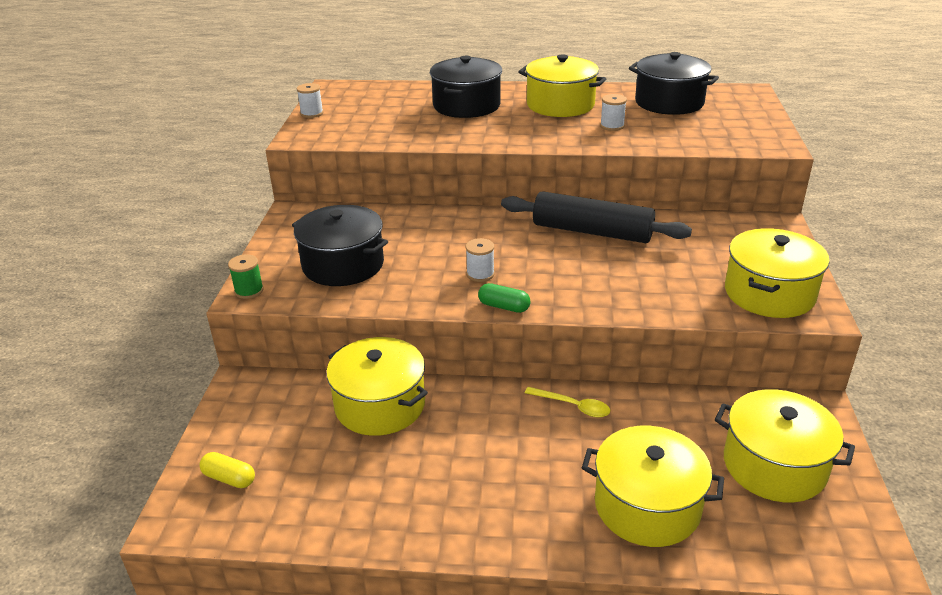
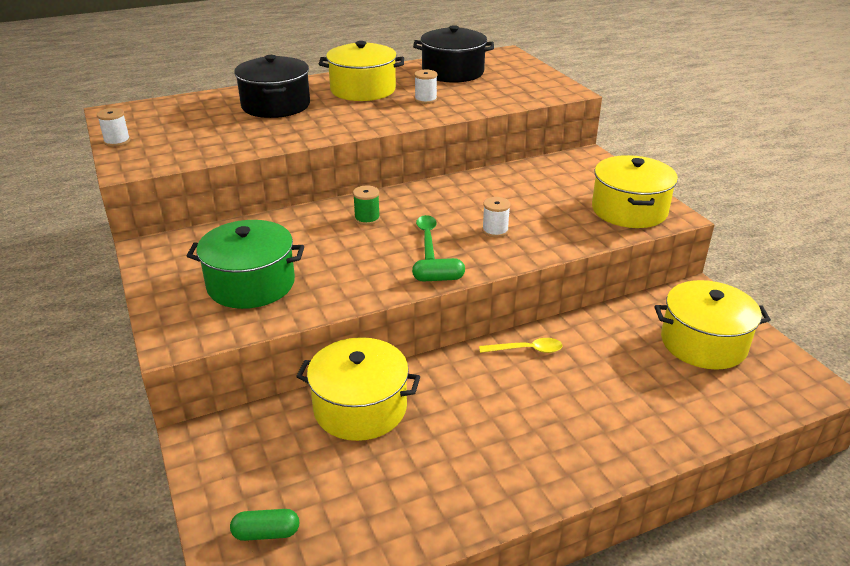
camera: 30 degrees left, 0 degrees up
(229, 478) = (266, 533): yellow capsule -> green capsule
(249, 291) = (171, 337): green spool -> green spool (367, 218)
(343, 265) = (251, 284): black pot -> green pot
(480, 274) = (392, 257): white spool -> white spool (495, 230)
(529, 264) = (427, 237): none -> green spoon
(592, 232) = (454, 196): black rolling pin -> none
(647, 506) = (645, 407): yellow pot -> none

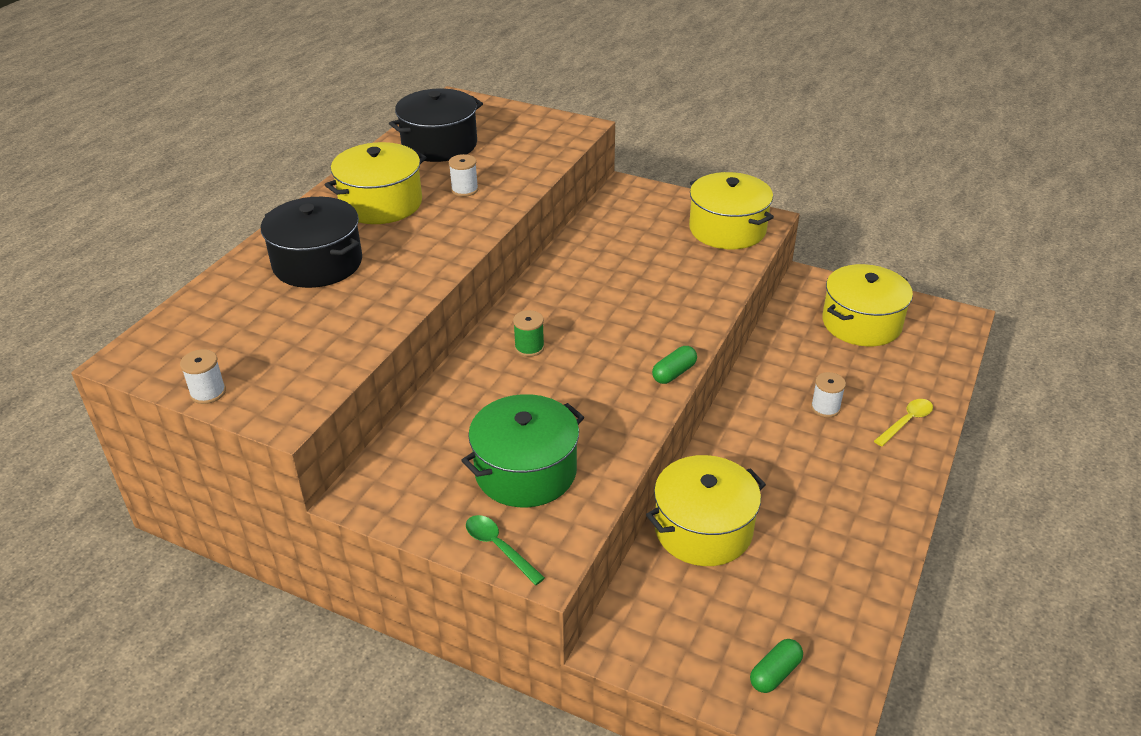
camera: 40 degrees left, 5 degrees up
(427, 237) = (608, 338): green spoon -> green spoon (499, 547)
(495, 230) = (654, 302): white spool -> white spool (825, 408)
(526, 350) = (757, 401): yellow spoon -> yellow spoon (906, 422)

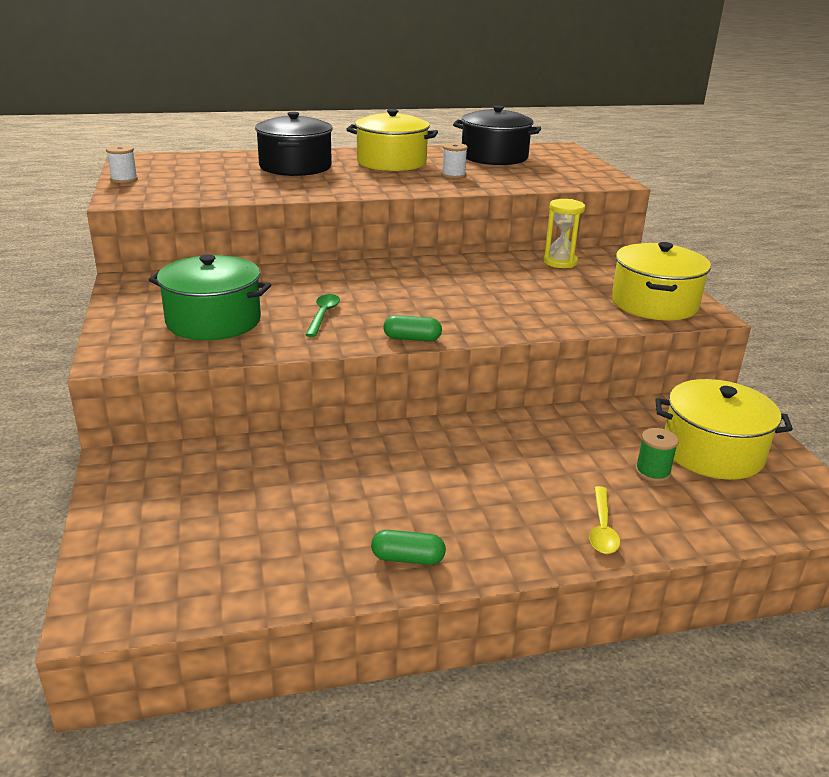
camera: 50 degrees right, 10 degrees down
(499, 547) = (118, 337): green spoon -> green spoon (323, 315)
(529, 347) = (360, 281): green spool -> green spool (652, 472)
(608, 227) = (560, 262): none -> yellow hourglass
(703, 529) = (297, 459): yellow pot -> none
(775, 673) = (149, 557): green capsule -> green capsule (407, 558)
(825, 408) = (548, 471): white spool -> none
(906, 422) = (602, 528): yellow spoon -> yellow spoon turned 90 degrees clockwise

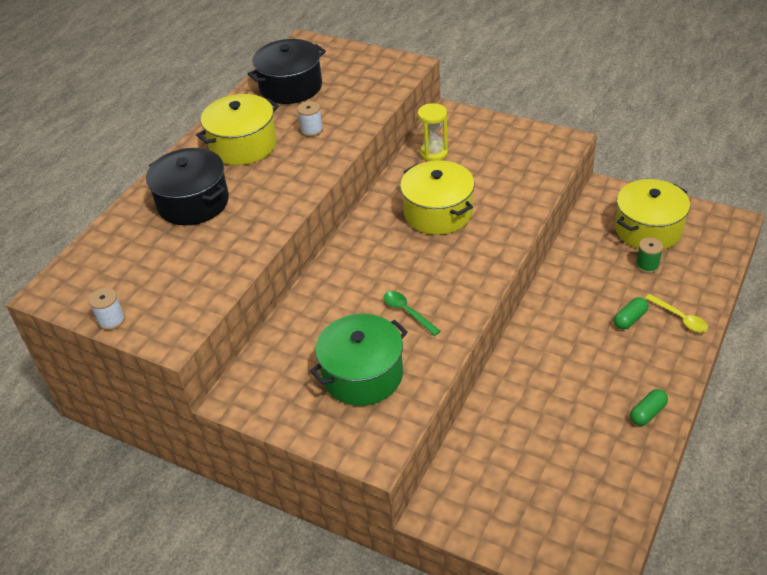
camera: 45 degrees left, 15 degrees up
(412, 339) = (484, 286): green capsule -> green capsule (630, 319)
(654, 303) = (534, 152): yellow pot -> yellow pot (438, 213)

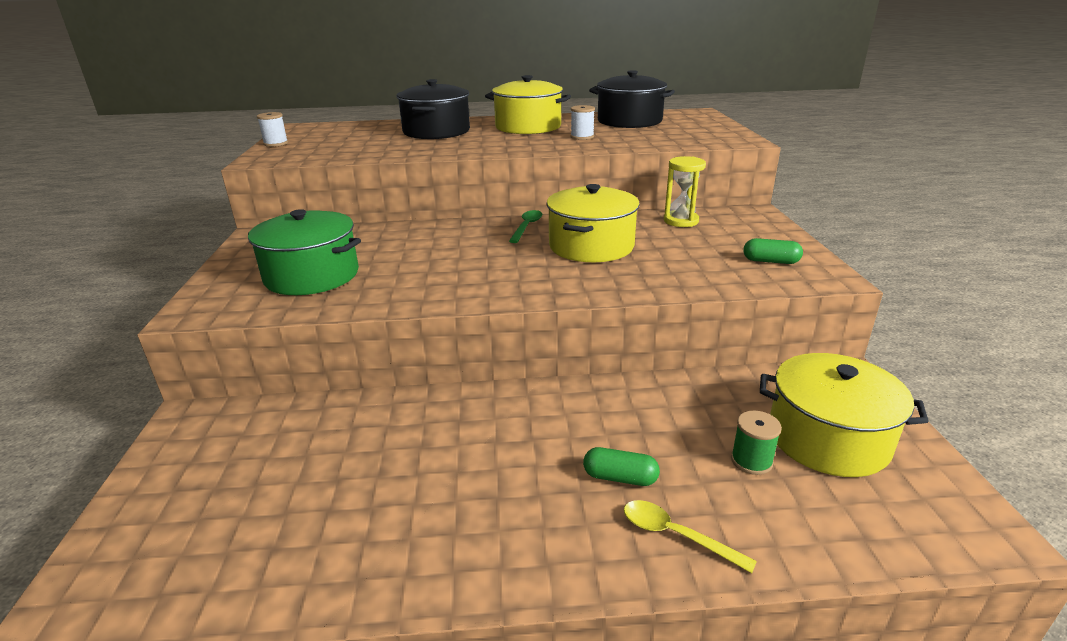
camera: 55 degrees right, 15 degrees down
(407, 312) = (420, 271): green spoon -> green spoon (527, 227)
(647, 413) = (434, 561): green capsule -> green capsule (770, 261)
(680, 318) = (676, 535): yellow spoon -> yellow spoon turned 105 degrees clockwise

